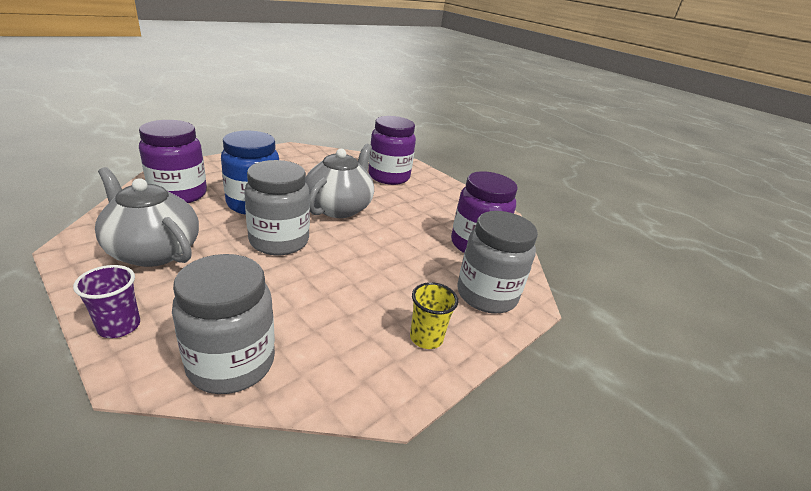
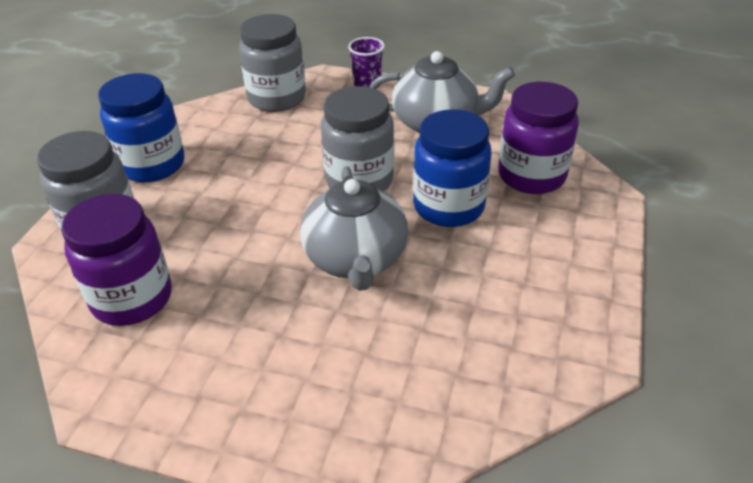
camera: 155 degrees right, 10 degrees up
(389, 177) = (359, 388): purple jar -> none
(426, 338) = (152, 165): yellow cup -> blue jar

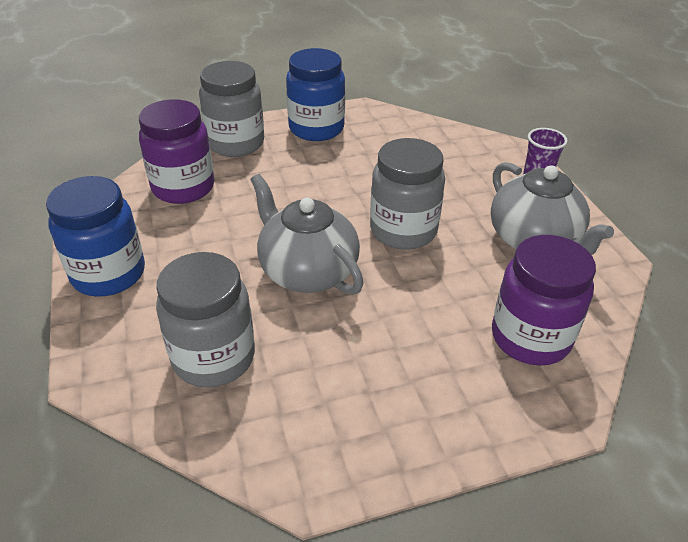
camera: 55 degrees right, 0 degrees up
(277, 98) = (456, 142): grey jar -> grey jar (213, 357)
(355, 259) = (307, 271): grey teapot -> grey teapot turned 90 degrees clockwise
(448, 207) = (424, 298): blue jar -> blue jar (108, 274)

